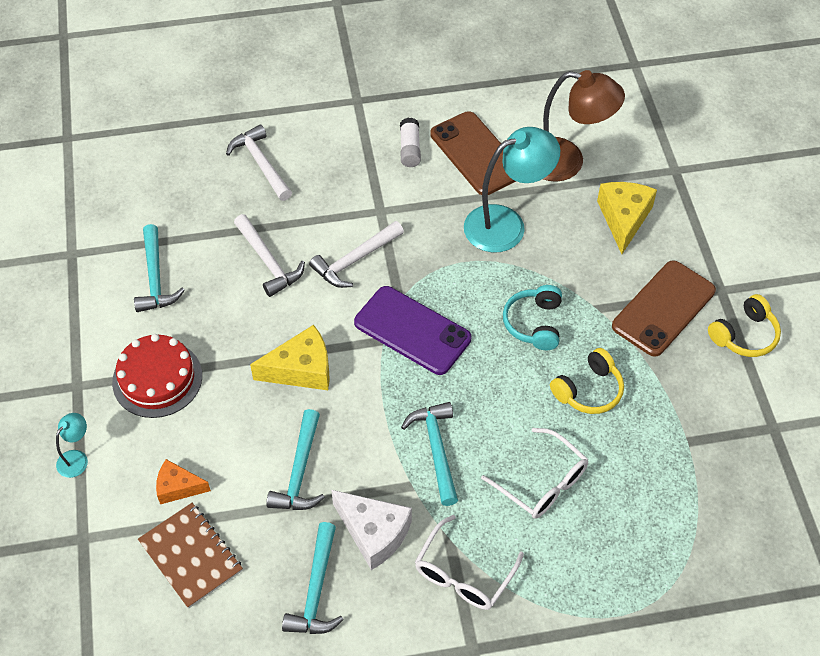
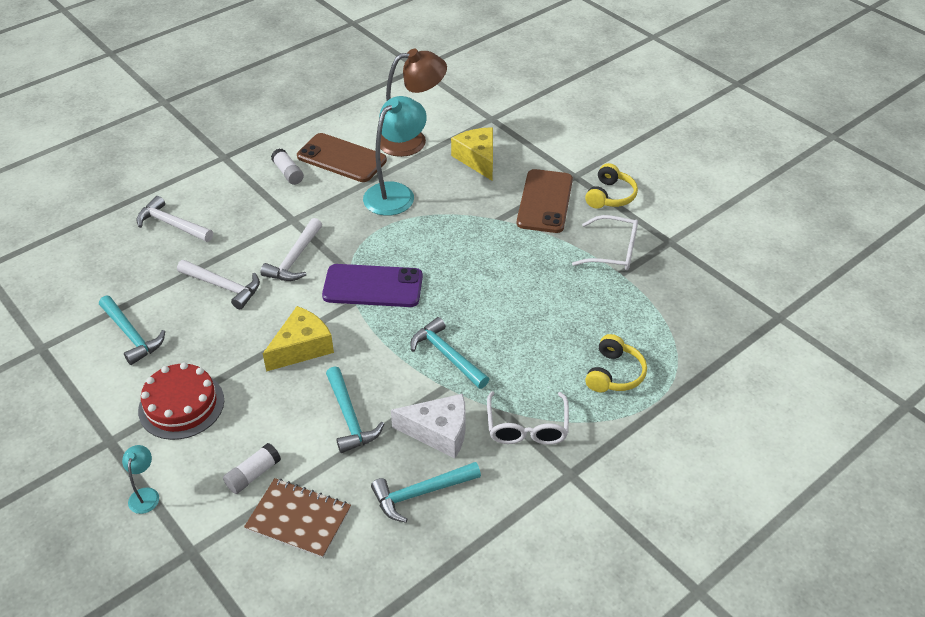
camera: 30 degrees left, 10 degrees down
(178, 487) = (253, 474): orange cheese -> white glue stick
(316, 590) = (421, 493): turquoise hammer -> turquoise hammer turned 90 degrees clockwise
(534, 323) = (461, 246): turquoise headphones -> none
(542, 482) = (540, 342): white glasses -> white glasses (612, 251)
(589, 390) = (530, 271): yellow headphones -> yellow headphones (614, 374)

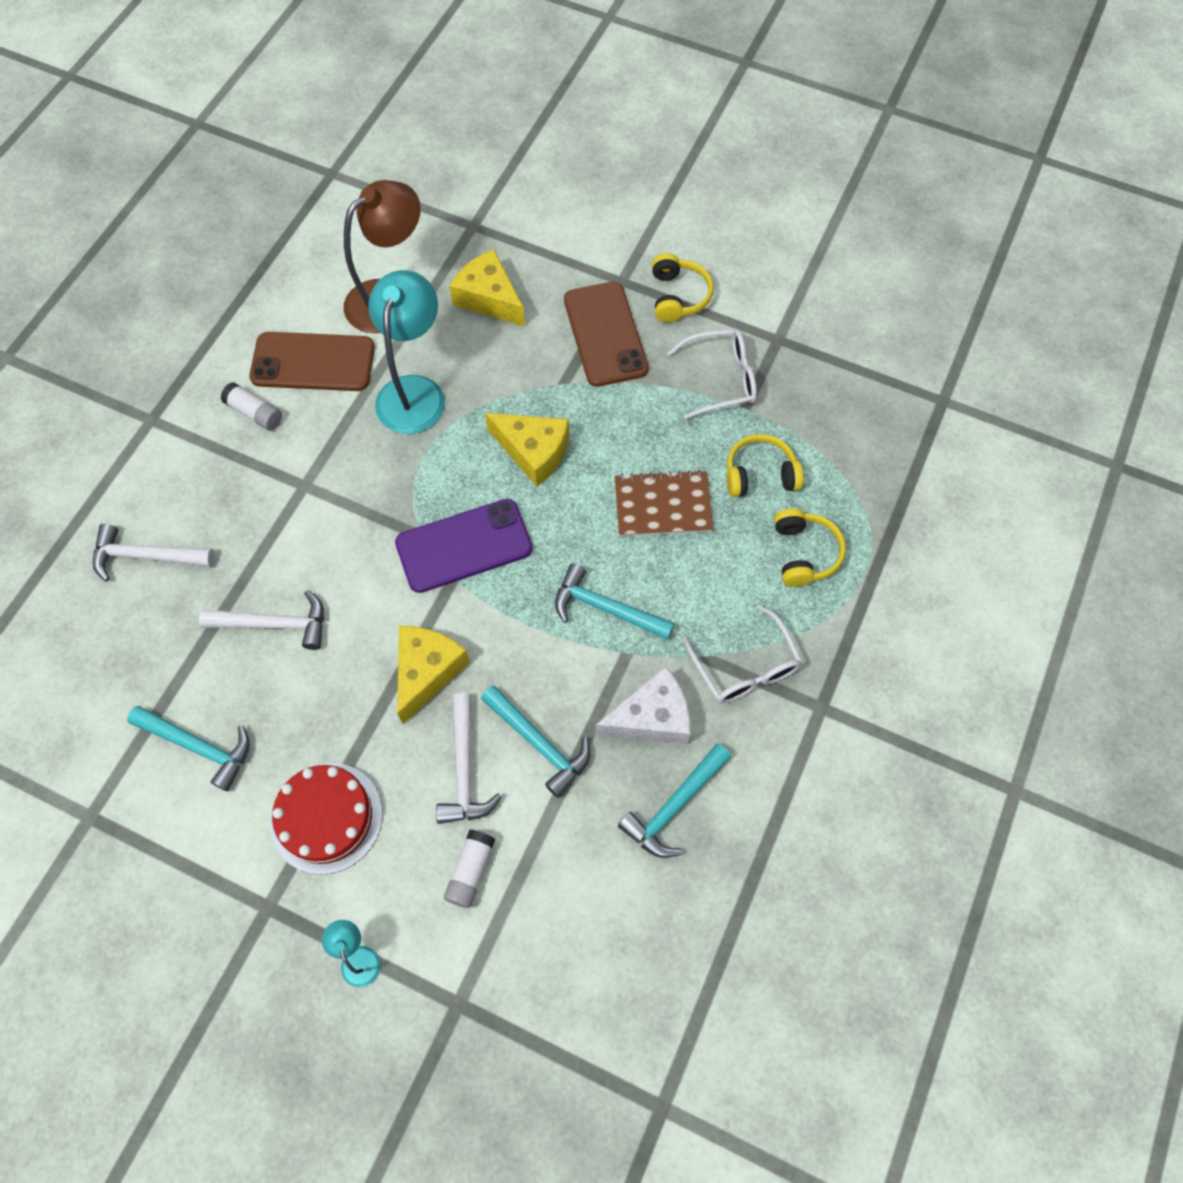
camera: 25 degrees left, 20 degrees up
(295, 258) = (342, 544): white hammer -> white hammer (464, 769)
(298, 519) = (556, 904): brown notebook -> brown notebook (663, 505)
(453, 250) = (533, 452): none -> yellow cheese
(608, 315) = (760, 474): none -> yellow headphones

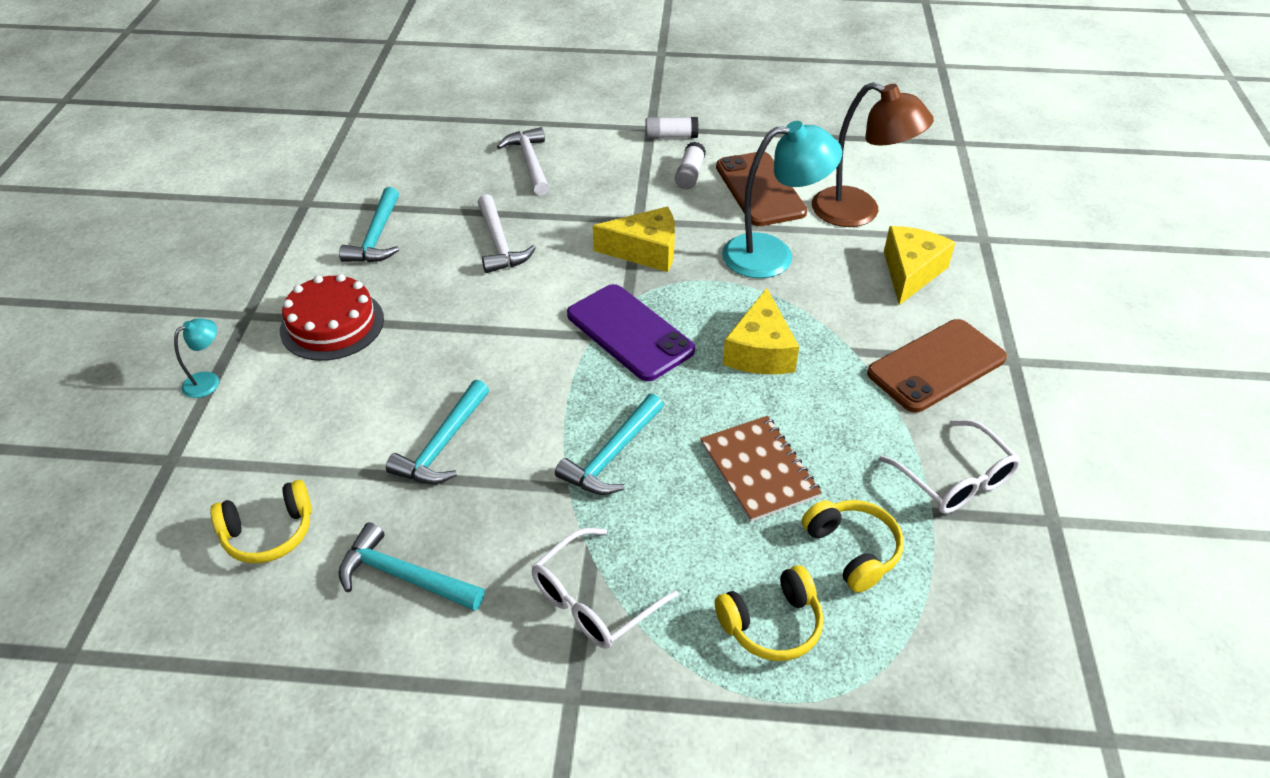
camera: 70 degrees right, 20 degrees down
(427, 671) = (490, 345): yellow cheese -> yellow cheese (645, 251)
(464, 769) = (401, 398): white hammer -> none
(470, 871) = (300, 432): white glue stick -> white glue stick (671, 136)
(606, 608) = (612, 455): turquoise hammer -> turquoise hammer turned 150 degrees counterclockwise
(651, 717) = (501, 528): white cheese -> none
(678, 296) = (1034, 412): yellow headphones -> yellow headphones (269, 533)

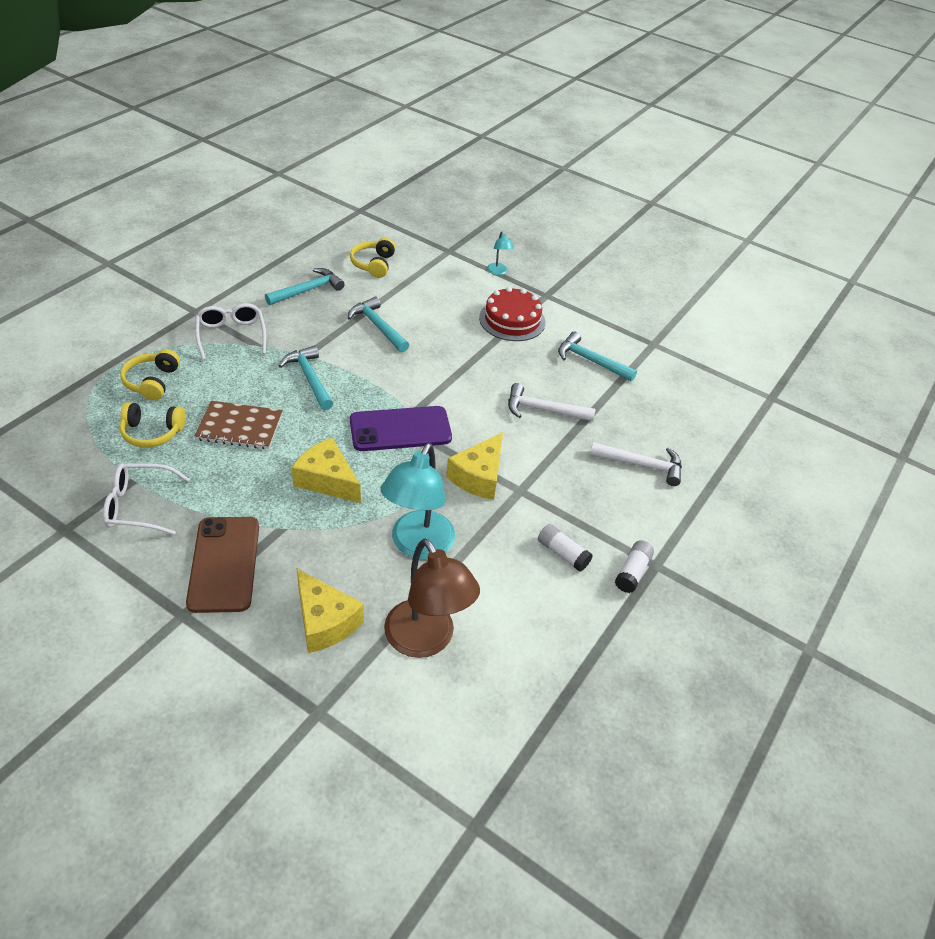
camera: 115 degrees right, 0 degrees up
(760, 189) = (509, 589): brown phone -> none
(859, 212) = (426, 640): brown lamp -> brown lamp turned 90 degrees counterclockwise

